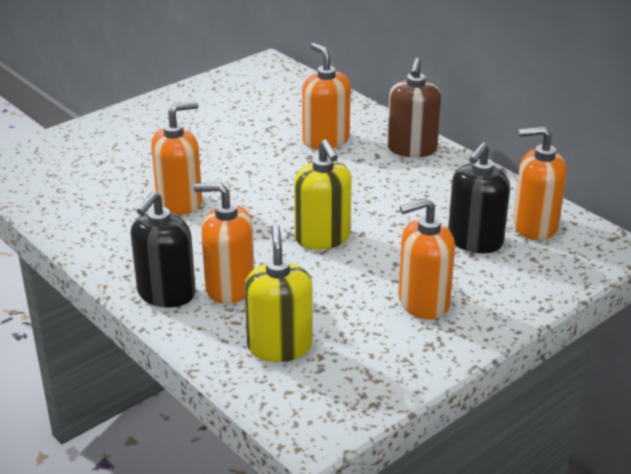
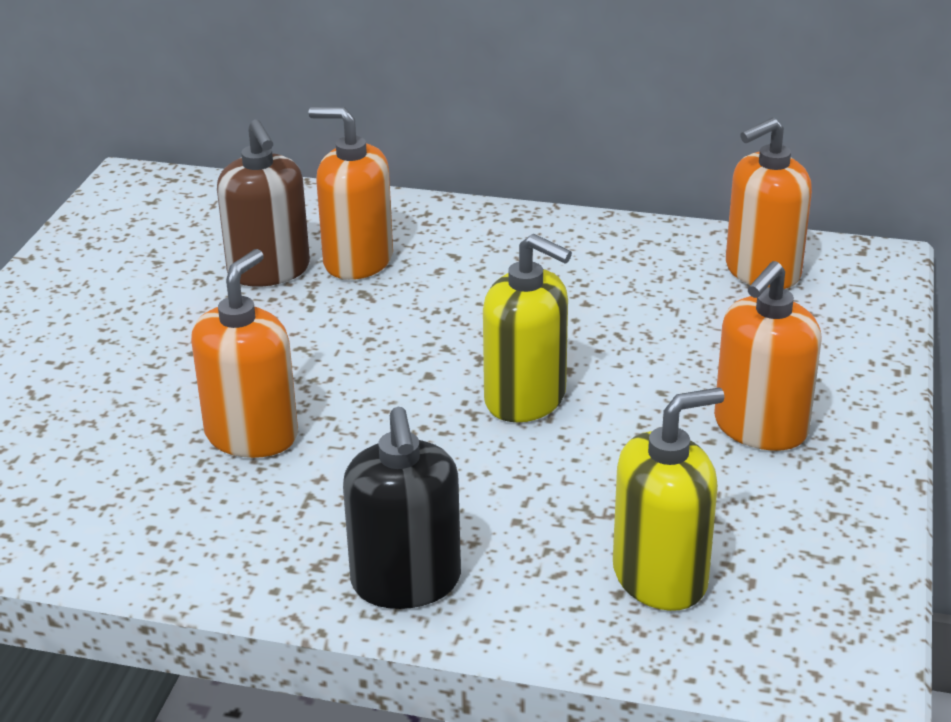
camera: 35 degrees left, 0 degrees up
(229, 287) = (487, 527): orange soap dispenser -> none
(279, 346) = (660, 577): yellow soap dispenser -> yellow soap dispenser turned 105 degrees clockwise
(412, 149) = (489, 229): brown soap dispenser -> brown soap dispenser (269, 271)
(475, 241) = (719, 320): black soap dispenser -> none

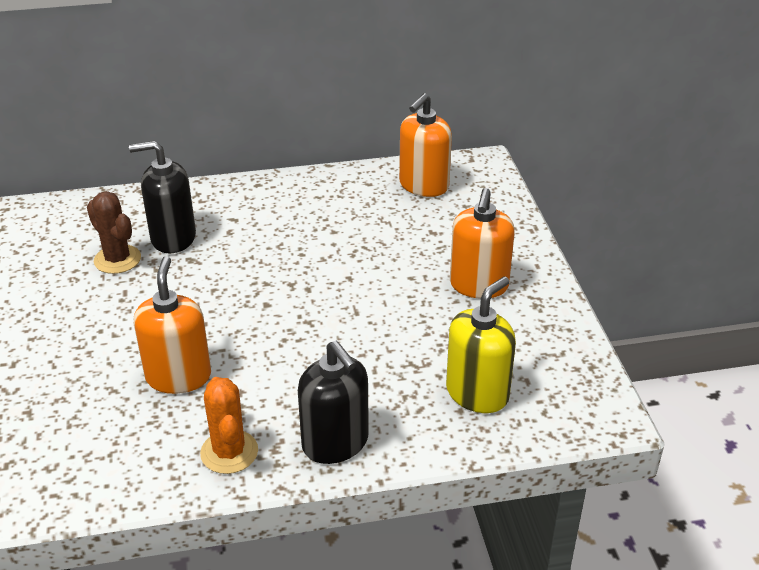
camera: 25 degrees left, 5 degrees up
(255, 550) = (229, 452): none -> orange cactus
(269, 271) = (117, 259): brown soap dispenser -> brown cactus
(357, 261) = (173, 238): orange soap dispenser -> black soap dispenser
(526, 399) = (335, 304): yellow soap dispenser -> none

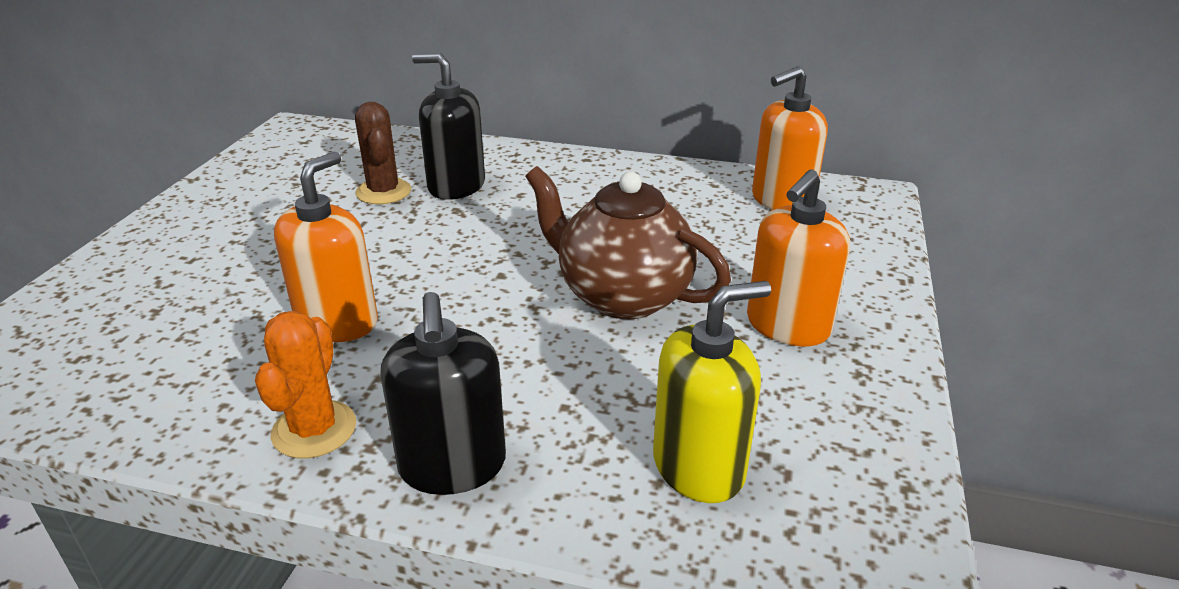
camera: 25 degrees right, 5 degrees down
(361, 295) = (622, 296): none -> brown teapot

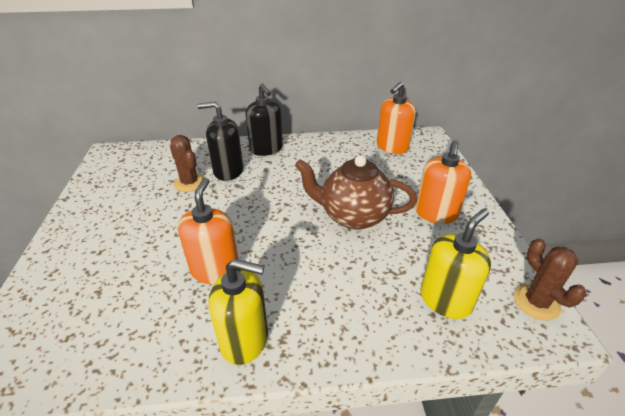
camera: 20 degrees left, 5 degrees up
(314, 429) = (245, 339): orange cactus -> yellow soap dispenser
(452, 466) = (332, 337): black soap dispenser -> black soap dispenser (266, 149)
(886, 521) = (536, 302): none -> brown cactus

